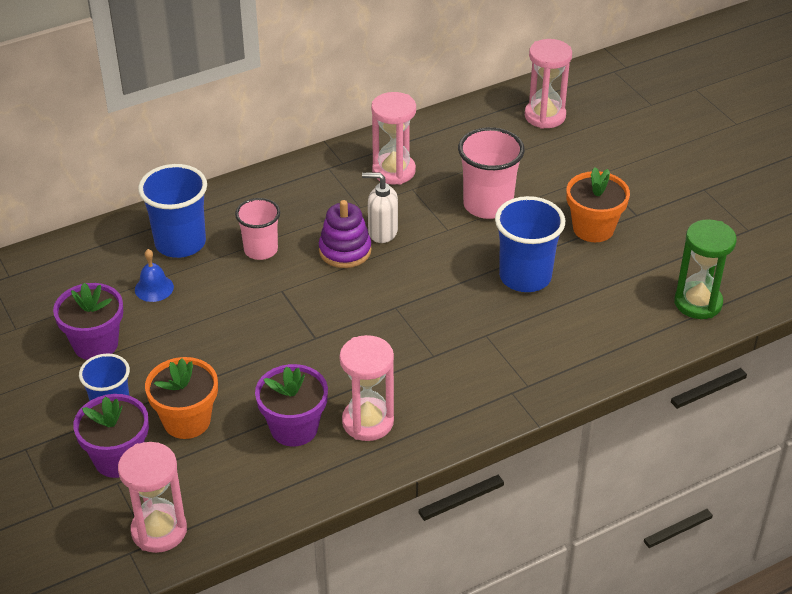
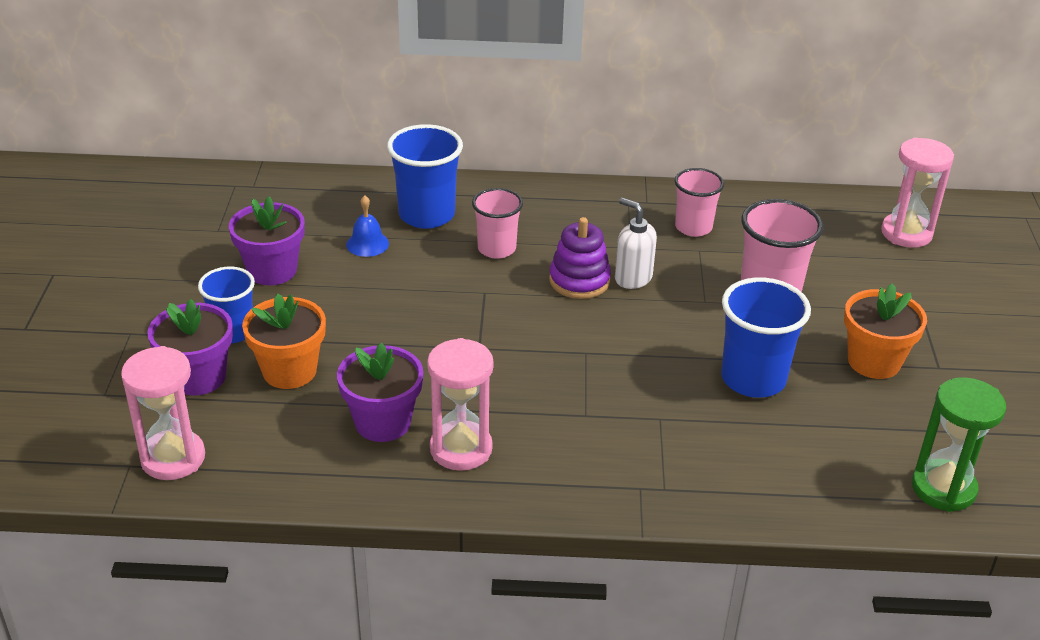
camera: 30 degrees right, 5 degrees down
(393, 171) = (693, 227): pink hourglass -> pink cup

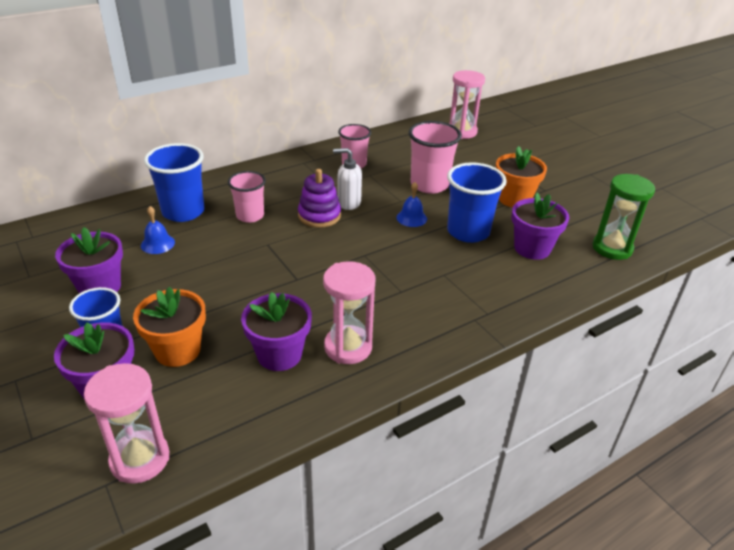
camera: 35 degrees left, 0 degrees up
(695, 330) = (411, 218): none -> blue bell
(819, 438) = (532, 248): none -> purple flower pot

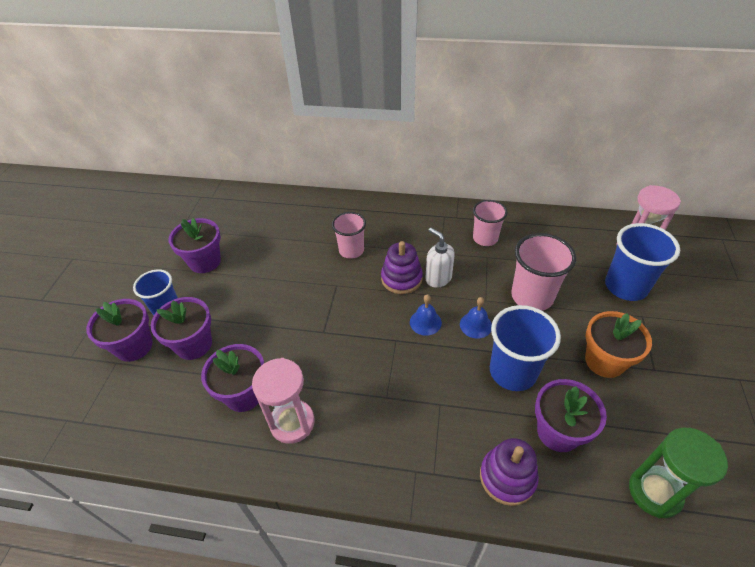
camera: 45 degrees right, 10 degrees up
(140, 459) = (96, 416): pink hourglass -> none
(157, 244) = (269, 243): blue bell -> blue bell (425, 322)
(177, 350) = (194, 344): orange flower pot -> purple flower pot
(183, 212) = (312, 222): blue cup -> blue cup (625, 286)
(532, 288) = (507, 477): none -> purple stacking toy

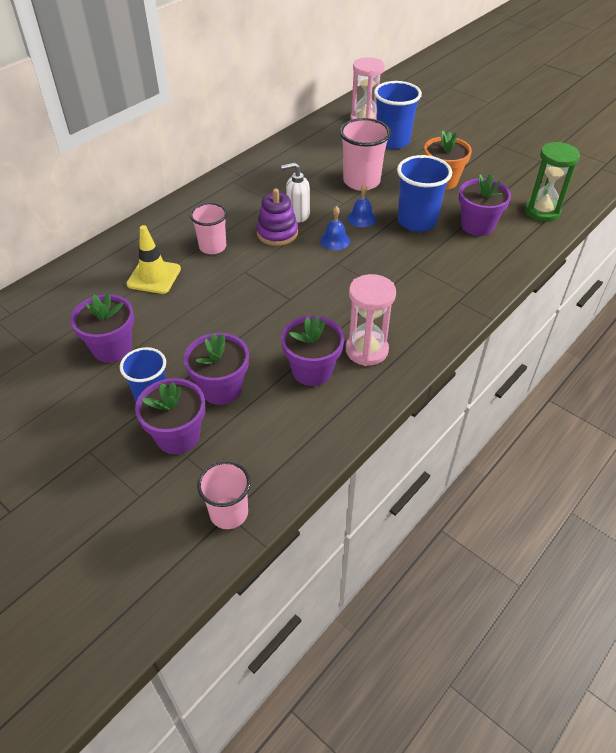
camera: 60 degrees left, 0 degrees up
(292, 239) = (154, 276): none -> yellow traffic cone
(485, 238) = (282, 174): pink cup -> pink cup (229, 513)
(507, 477) = (493, 262): purple stacking toy -> none

